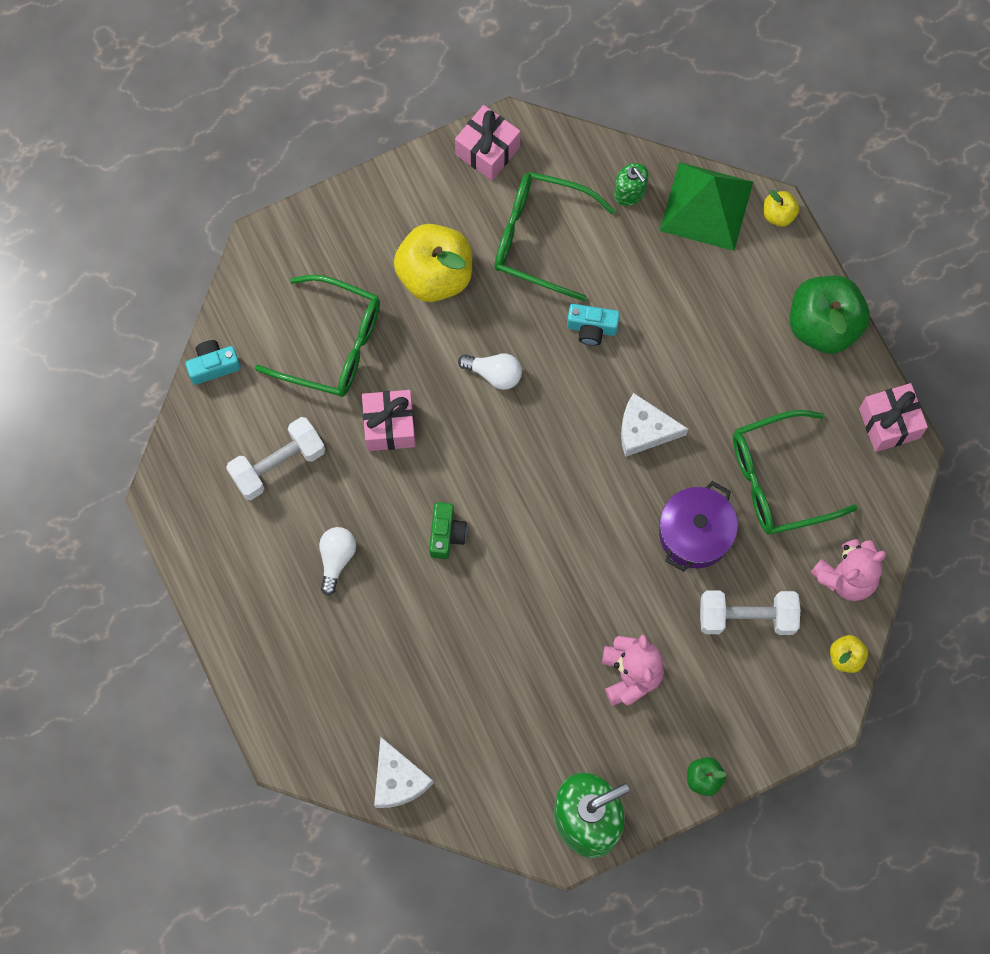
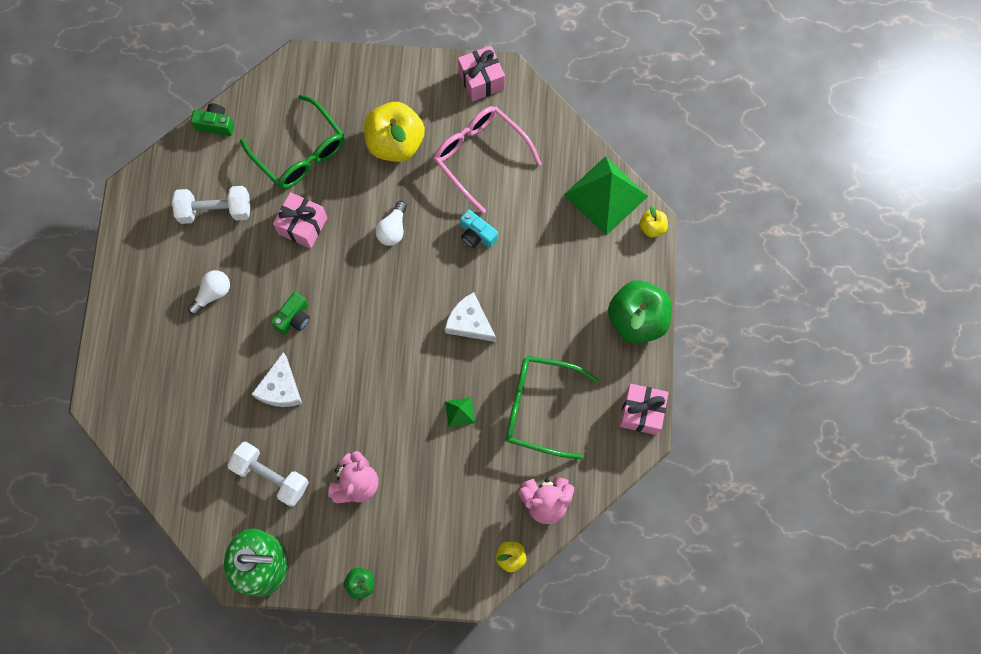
camera: 30 degrees right, 0 degrees up
(213, 366) = (215, 124): turquoise camera -> green camera
(398, 780) = (158, 463): white cheese -> white cheese (280, 388)
(494, 374) = (393, 229): white light bulb -> white light bulb turned 60 degrees clockwise
(540, 238) = (480, 156): green glasses -> pink glasses
(630, 193) = (559, 159): green soap dispenser -> none
(695, 533) = (460, 412): purple pot -> green pyramid
(747, 617) = (459, 489): white dumbbell -> white dumbbell (271, 476)

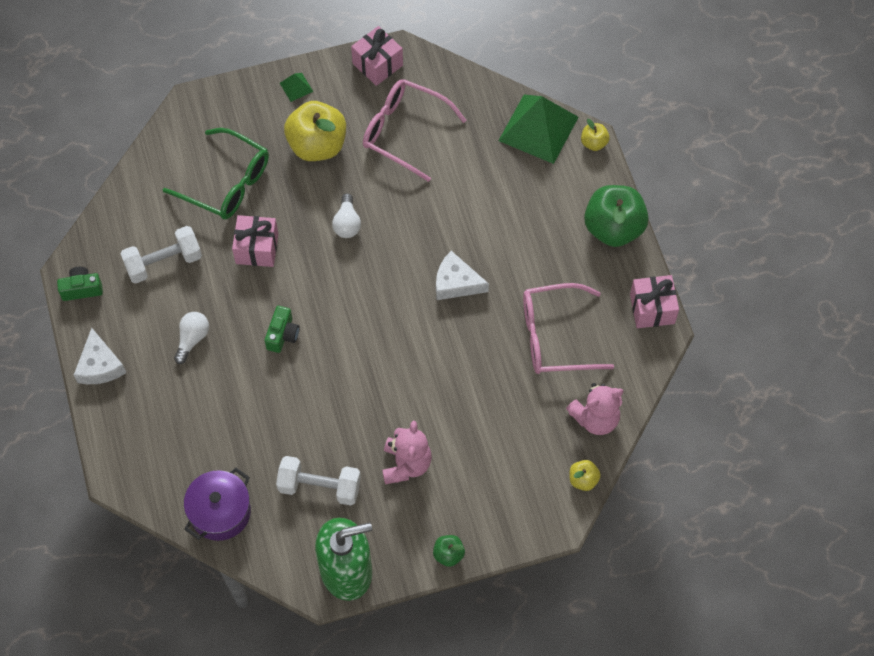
camera: 20 degrees left, 10 degrees down
(175, 468) = (220, 512): none -> purple pot
(215, 124) = (132, 184): green camera -> green camera (82, 289)
(280, 388) = (296, 403): white cheese -> white cheese (100, 365)
(460, 412) = (480, 366): green pyramid -> green pyramid (296, 87)
(477, 235) = (430, 202): turquoise camera -> none
(540, 407) = (555, 336): green glasses -> pink glasses

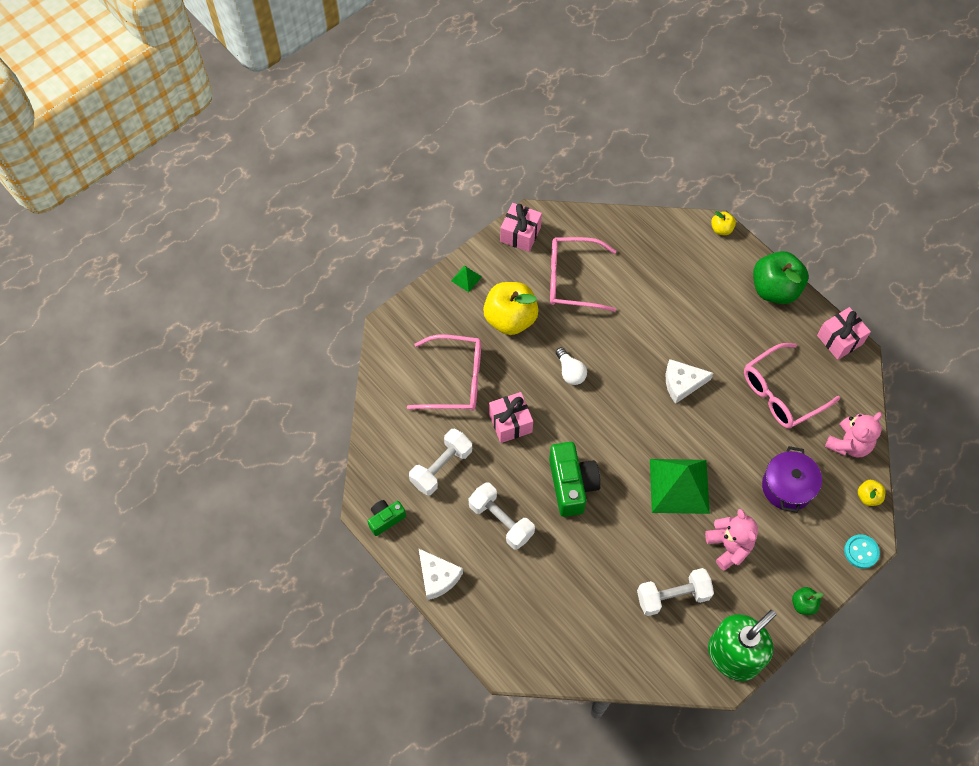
camera: 25 degrees left, 0 degrees up
(192, 339) = (501, 520): white light bulb -> white dumbbell
(220, 512) = (606, 654): purple pot -> purple pot (787, 487)
(227, 183) = (455, 379): green glasses -> pink glasses
(282, 335) = (571, 485): green camera -> green camera, size x1.79
(538, 128) = (673, 235): green pyramid -> green pyramid (679, 486)
(541, 530) = (861, 552): none -> turquoise button

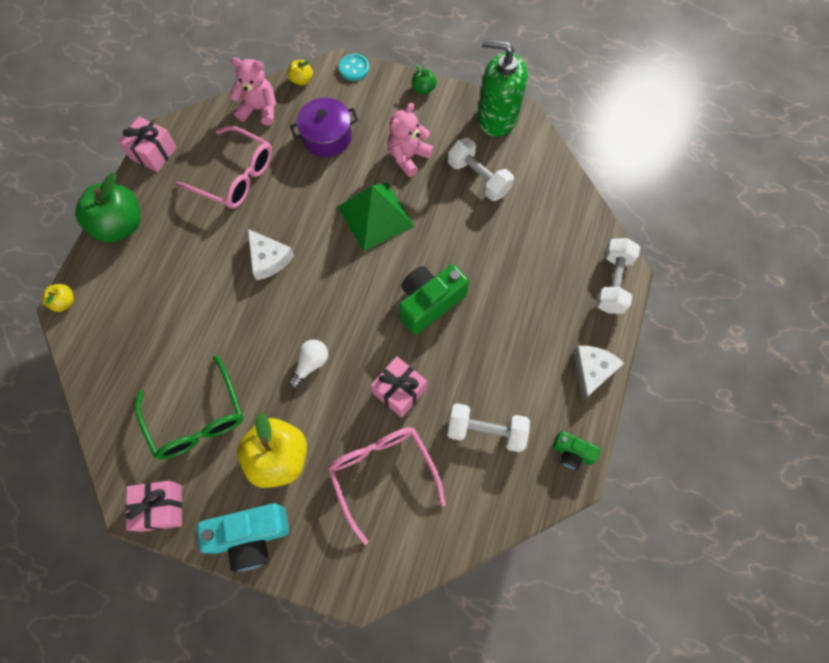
camera: 120 degrees left, 5 degrees up
(466, 278) = (250, 536): green pyramid -> turquoise camera
(501, 520) = (503, 345): white dumbbell -> white dumbbell (612, 282)
(572, 279) = (197, 418): pink glasses -> green glasses

